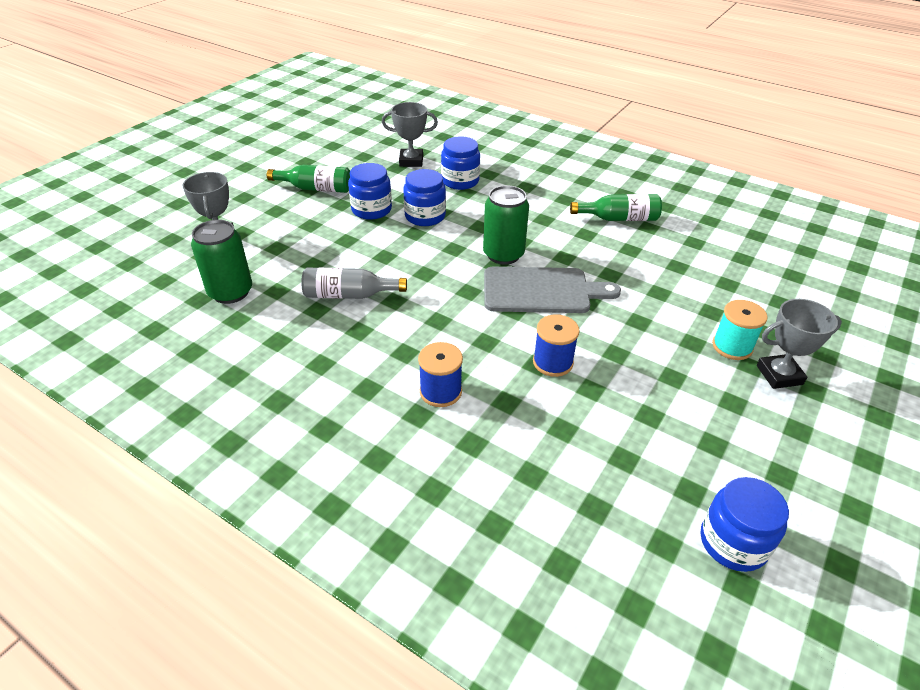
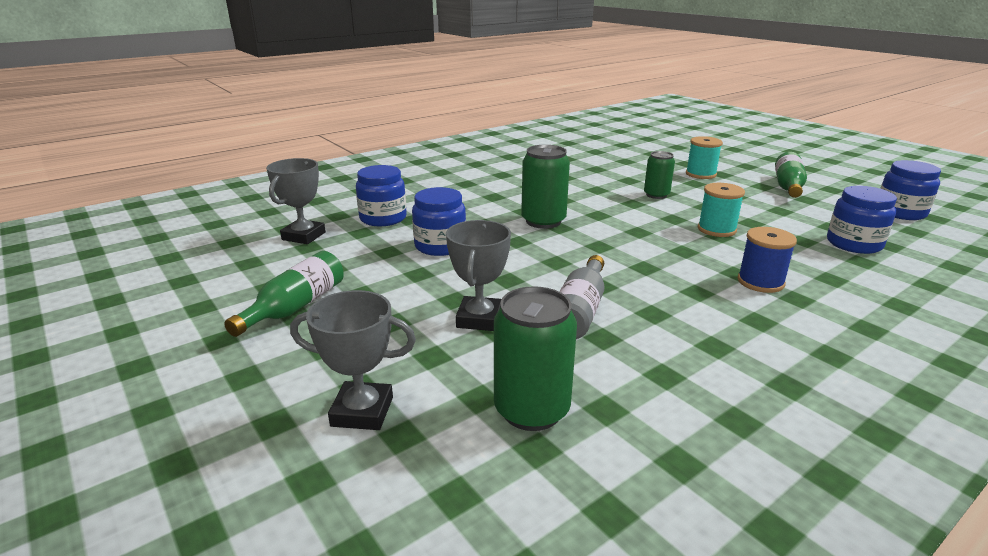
camera: 70 degrees left, 15 degrees down
(371, 210) = (395, 274): blue jar -> blue jar (854, 244)
(541, 291) = (611, 216): grey cutting board -> none
(553, 362) = (716, 229): blue spool -> turquoise spool
(619, 218) = (515, 172): green bottle -> green bottle (788, 186)
(625, 315) = (656, 195): none -> green can
(779, 375) = (732, 170): grey trophy -> grey trophy (479, 319)

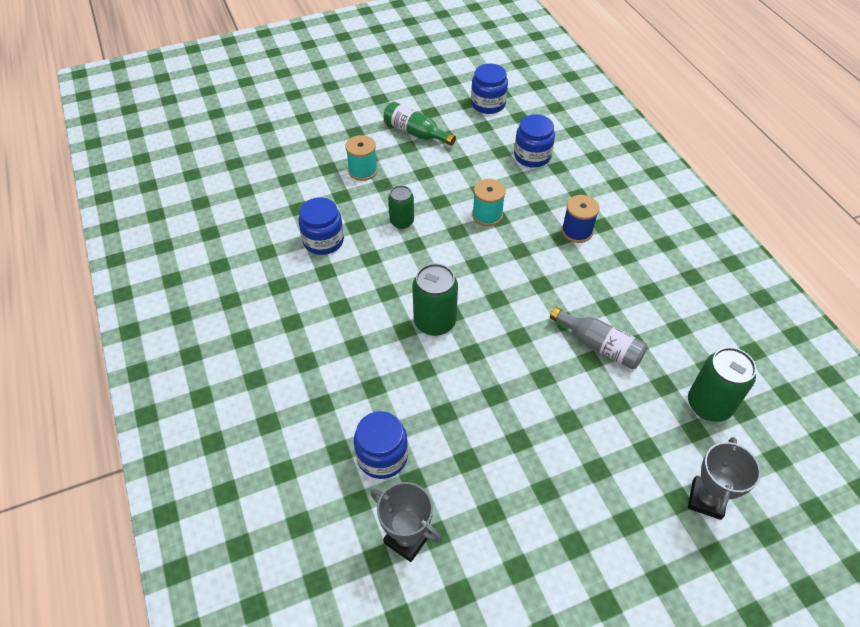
camera: 75 degrees left, 25 degrees up
(295, 307) = (561, 544): green bottle -> none
(440, 246) = (466, 414): blue jar -> blue jar (323, 241)
(479, 319) = (601, 410): grey trophy -> none

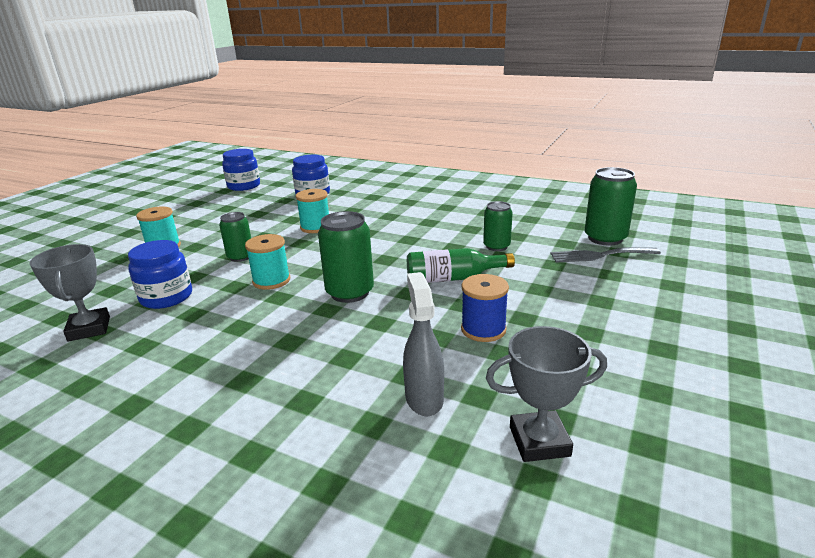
camera: 40 degrees left, 25 degrees down
(382, 456) = (424, 398): blue jar -> grey spray bottle
(398, 268) = (271, 280): none -> turquoise spool
(415, 133) = (194, 214): green bottle -> green bottle (453, 278)
(577, 231) = (396, 210): blue spool -> blue spool (483, 329)
(600, 346) = (496, 246): grey bottle -> green can
(670, 421) = (599, 255): none -> grey fork
(706, 499) = (684, 275): grey trophy -> grey trophy (89, 329)

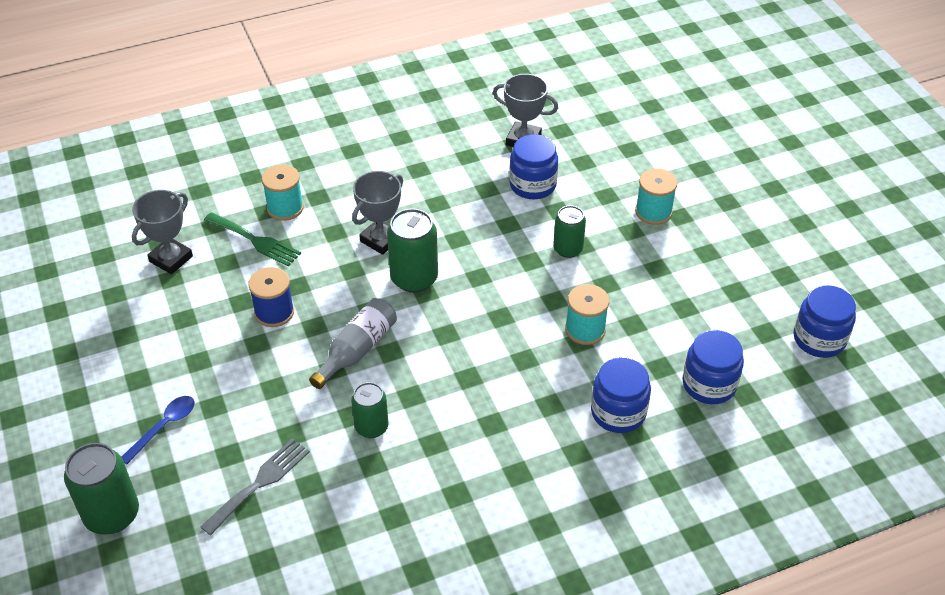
camera: 130 degrees right, 20 degrees up
(271, 280) = (492, 247): turquoise spool -> turquoise spool (285, 208)
(324, 328) = (381, 239): none -> grey trophy
(366, 202) = (618, 412): none -> blue jar
(424, 398) = (255, 240): grey spray bottle -> green fork
(453, 278) = (357, 350): green bottle -> grey bottle
(605, 238) = (277, 527): green can -> green can (112, 514)
(655, 308) = (164, 427): none -> blue spoon

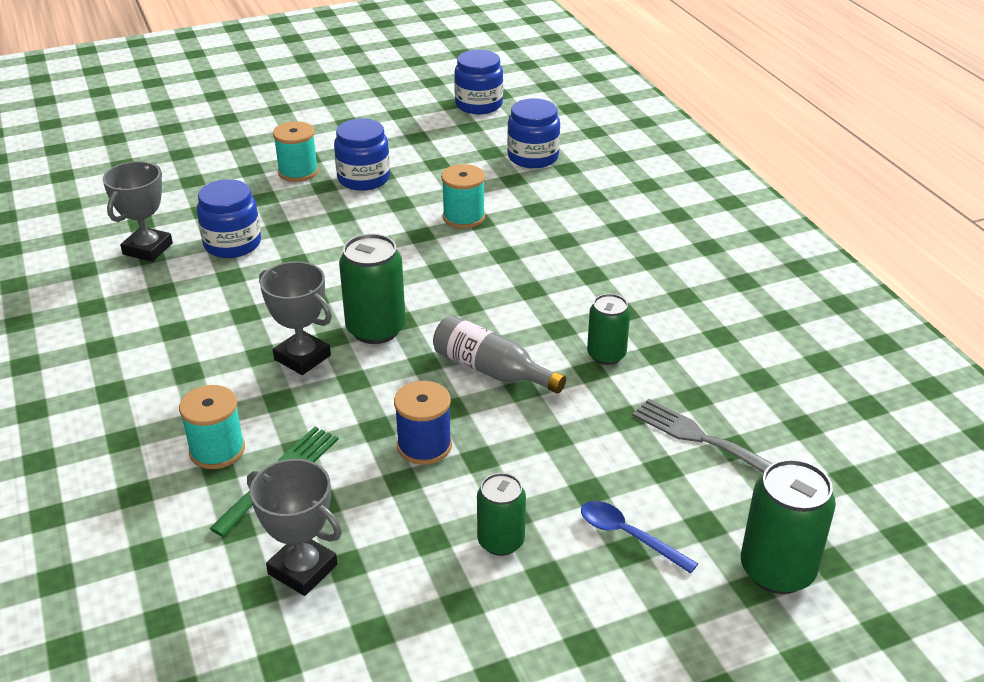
camera: 90 degrees left, 10 degrees down
(568, 249) = (344, 224): green can -> green can (501, 541)
(618, 412) = (570, 203): blue jar -> blue jar (363, 178)

